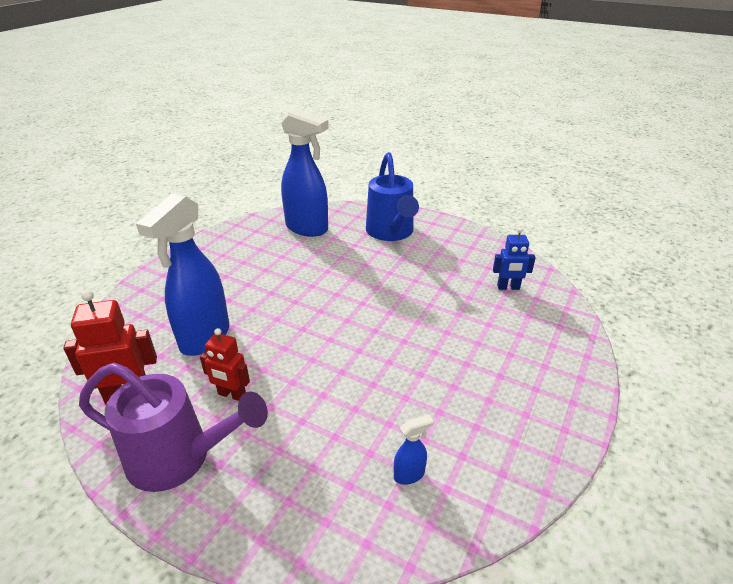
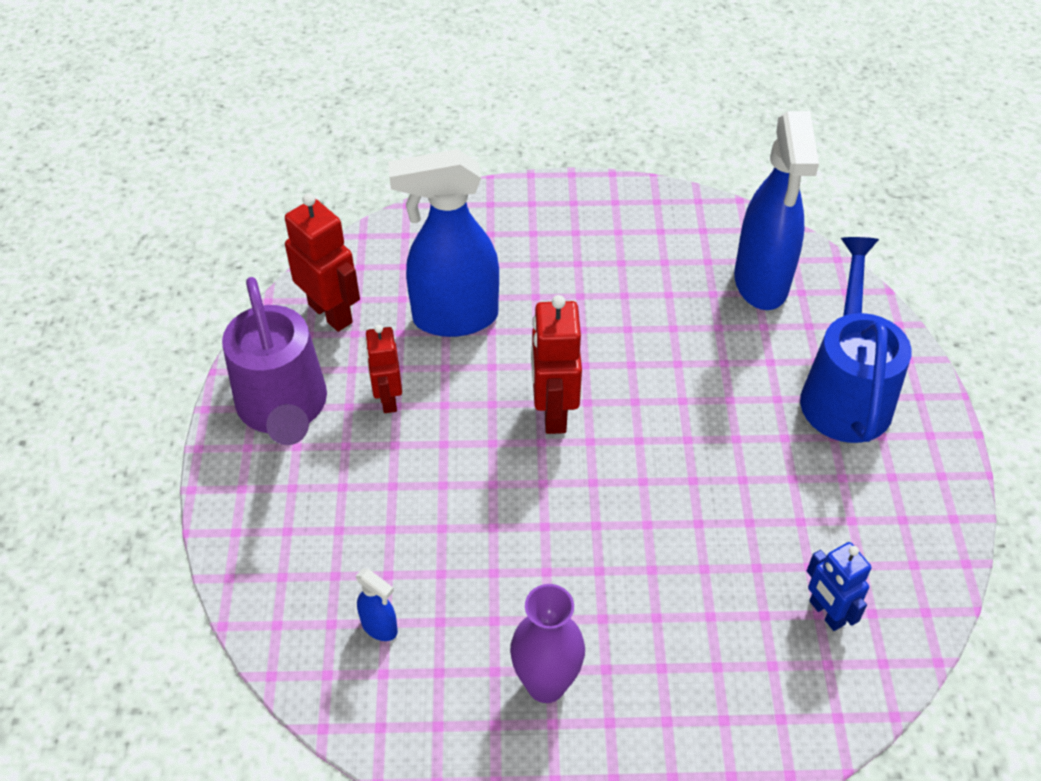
camera: 60 degrees right, 15 degrees up
(315, 326) = (553, 412): none -> red robot
(391, 233) = (845, 391): blue watering can -> blue watering can turned 135 degrees clockwise
(498, 405) = (546, 684): none -> purple vase

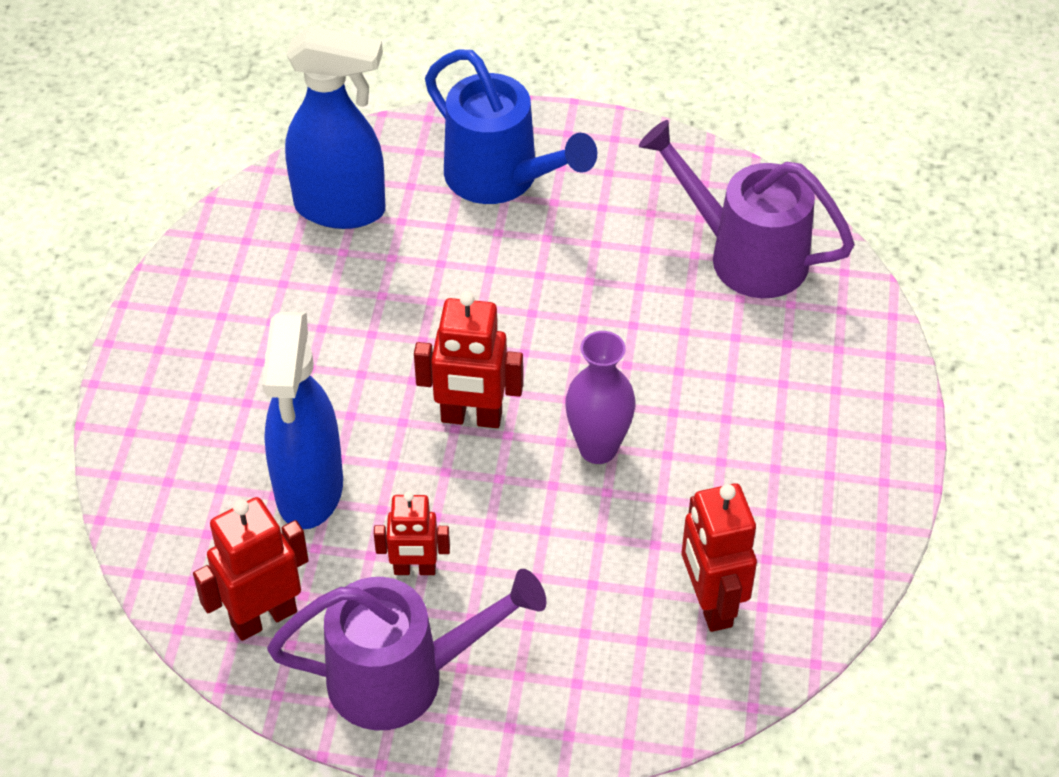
camera: 80 degrees left, 0 degrees up
(380, 627) = (710, 604): blue spray bottle -> red robot
(546, 684) = (790, 473): purple vase -> purple vase (598, 448)
(826, 613) = (744, 254): blue robot -> purple watering can
(845, 391) = (502, 179): blue watering can -> blue watering can turned 150 degrees counterclockwise

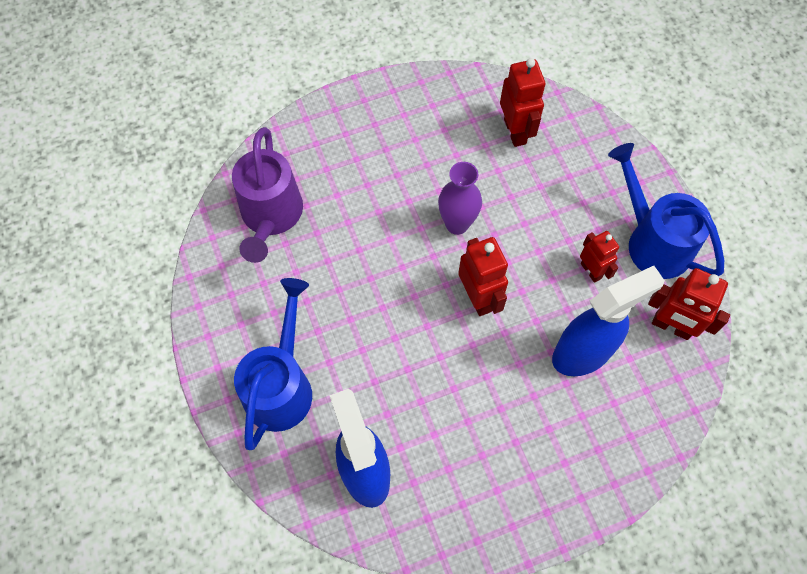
camera: 120 degrees left, 15 degrees up
(404, 677) = (652, 240): purple watering can -> blue watering can
(710, 604) = (515, 131): red robot -> red robot turned 60 degrees counterclockwise

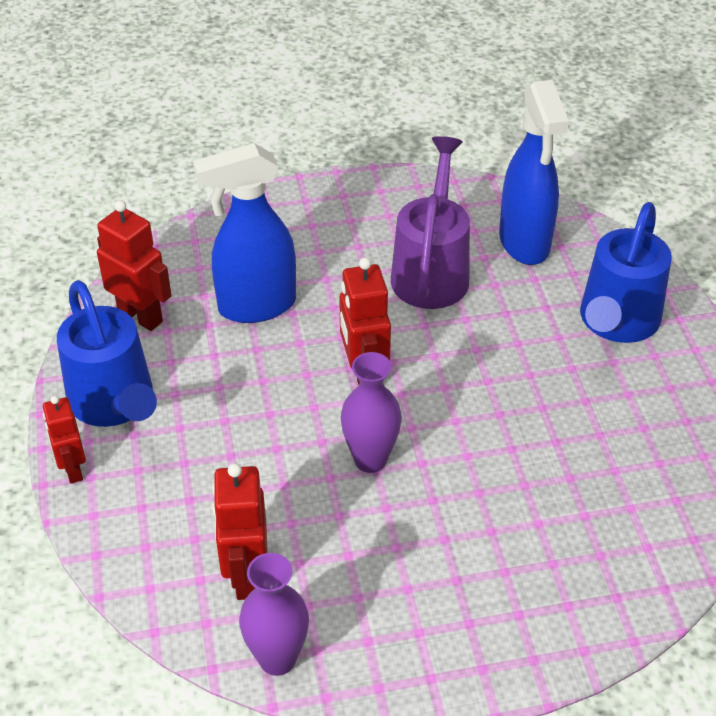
camera: 170 degrees left, 20 degrees down
(270, 217) = (637, 506): purple watering can -> purple watering can (432, 270)
(481, 87) = (277, 659): none -> purple vase
(591, 270) = (210, 382): red robot -> red robot (72, 469)

